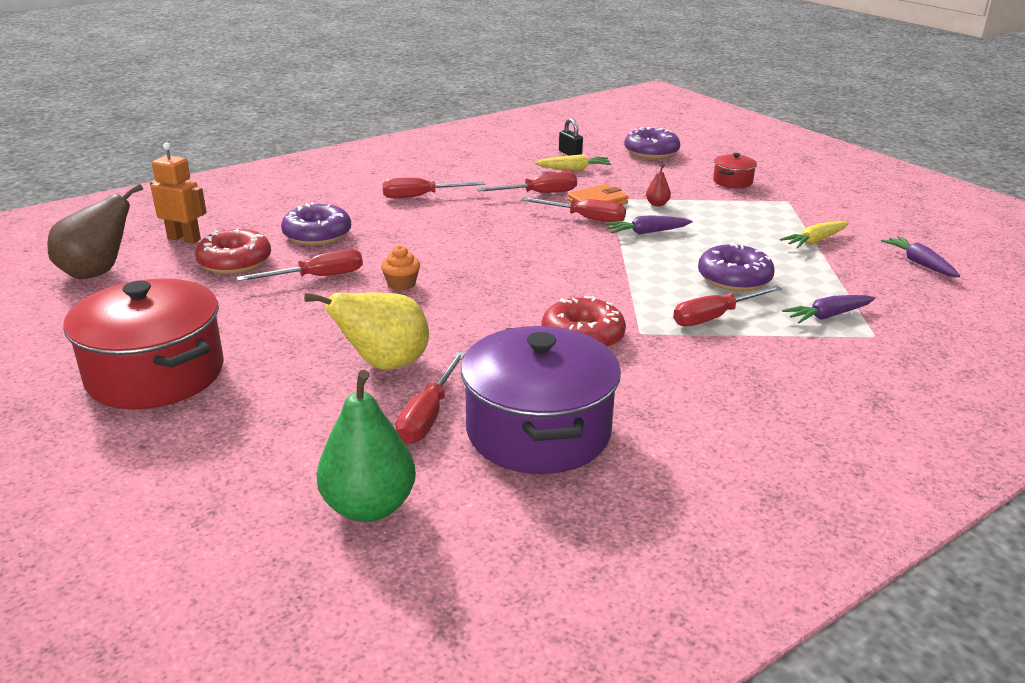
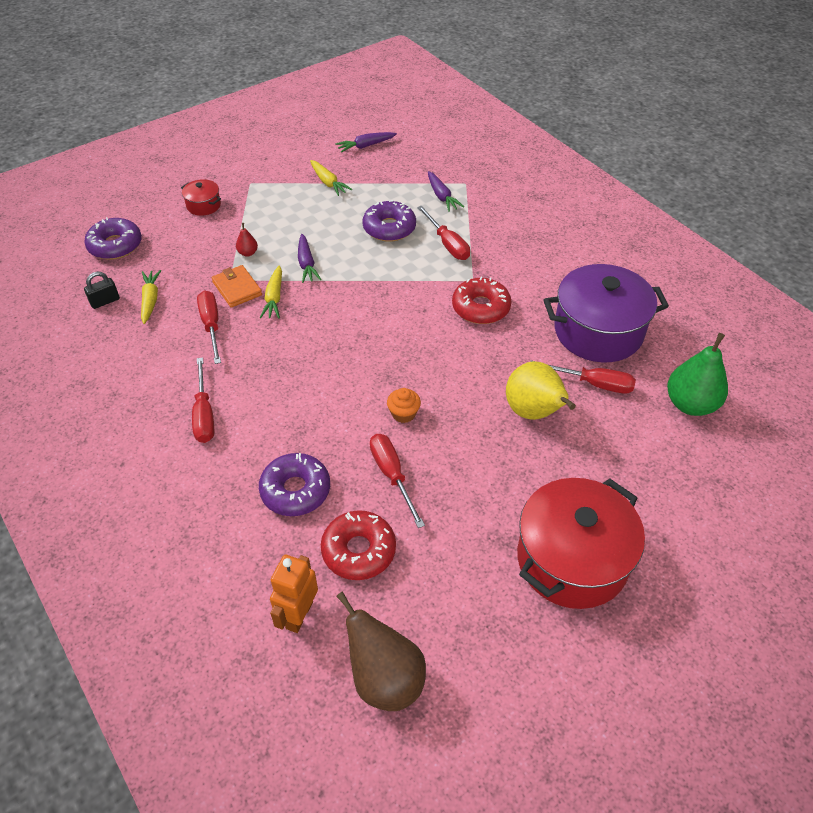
camera: 90 degrees left, 20 degrees up
(585, 218) = (274, 297): red screwdriver -> yellow carrot

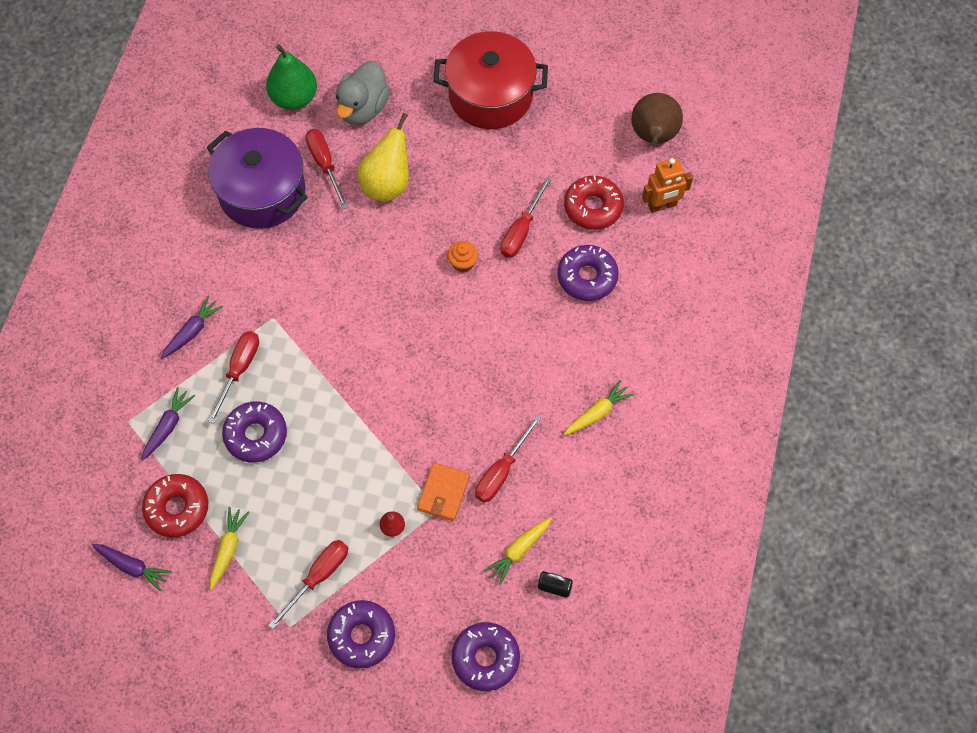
camera: 130 degrees left, 15 degrees up
(203, 205) = (362, 636): red pot -> purple donut
(204, 414) = (585, 391): red screwdriver -> red screwdriver (318, 577)
(274, 297) = (427, 453): yellow carrot -> yellow carrot (597, 413)
(306, 263) = (363, 464): purple carrot -> purple carrot (192, 332)
(480, 308) = (303, 288): red donut -> red donut (177, 508)
(639, 445) = (362, 108): none -> grey duck

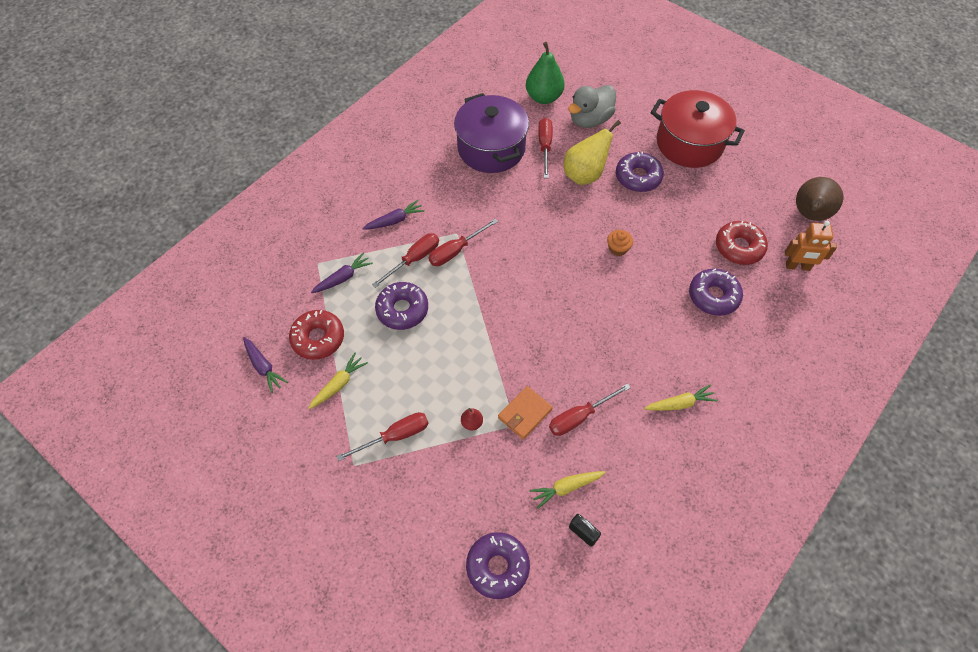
camera: 25 degrees right, 5 degrees down
(362, 636) = (405, 499): purple donut -> purple donut (638, 177)
(521, 231) = (673, 243): red screwdriver -> red screwdriver (456, 251)

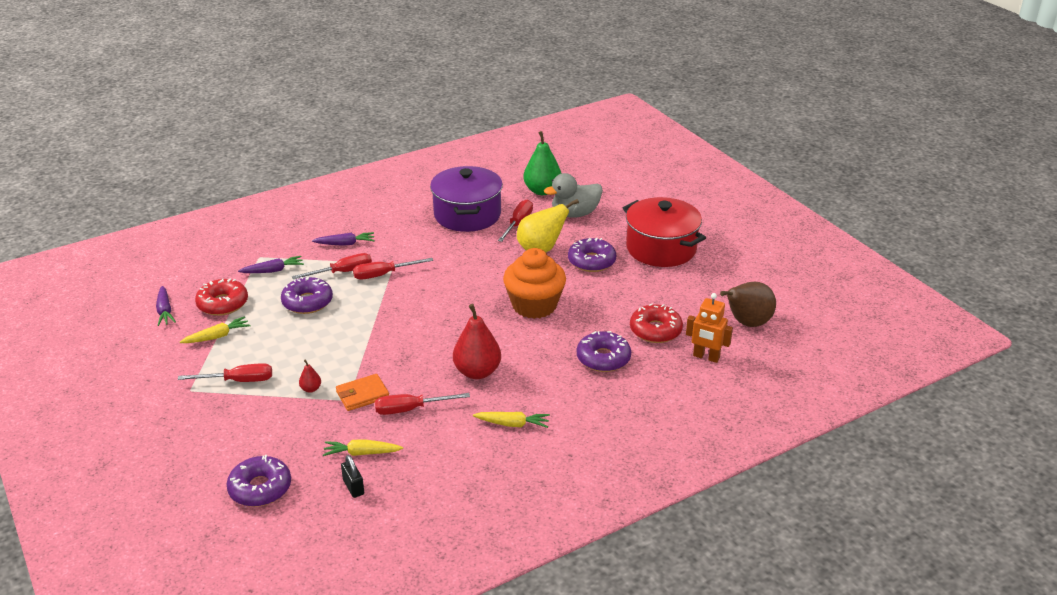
camera: 20 degrees right, 25 degrees down
(613, 349) = (477, 372): none -> red pear
(617, 249) = (534, 305): orange cupcake -> orange cupcake, size x2.37

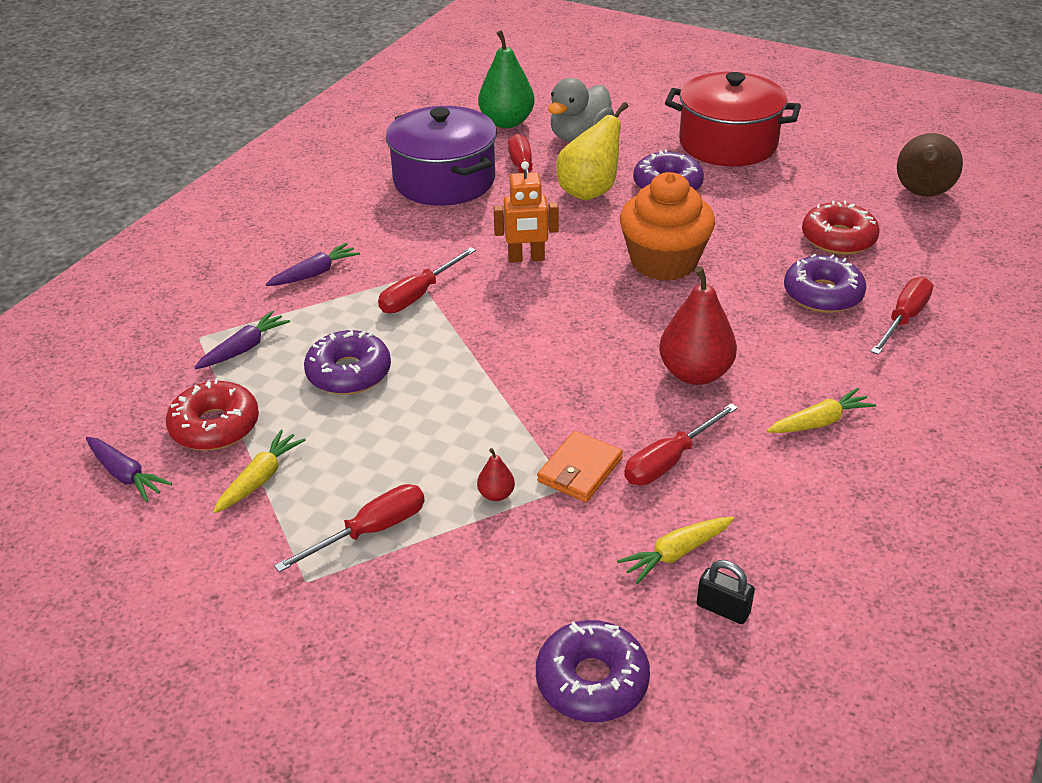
camera: 30 degrees left, 5 degrees up
(342, 272) = (355, 313): red screwdriver -> red screwdriver (903, 319)
(706, 357) = (929, 248): orange robot -> orange robot (526, 258)

